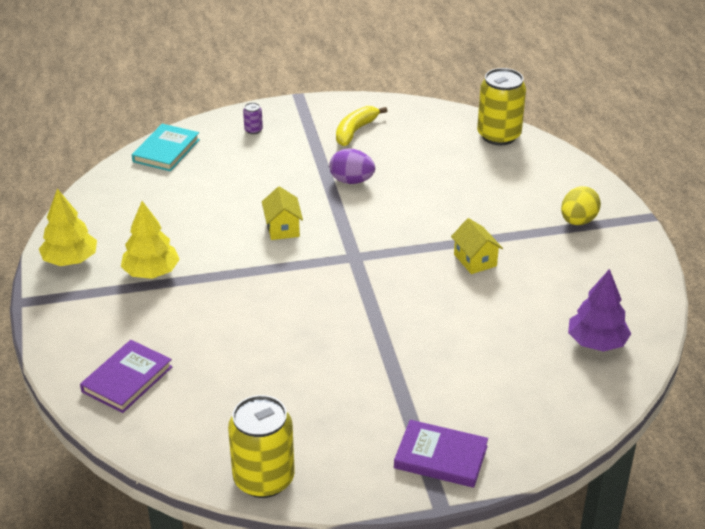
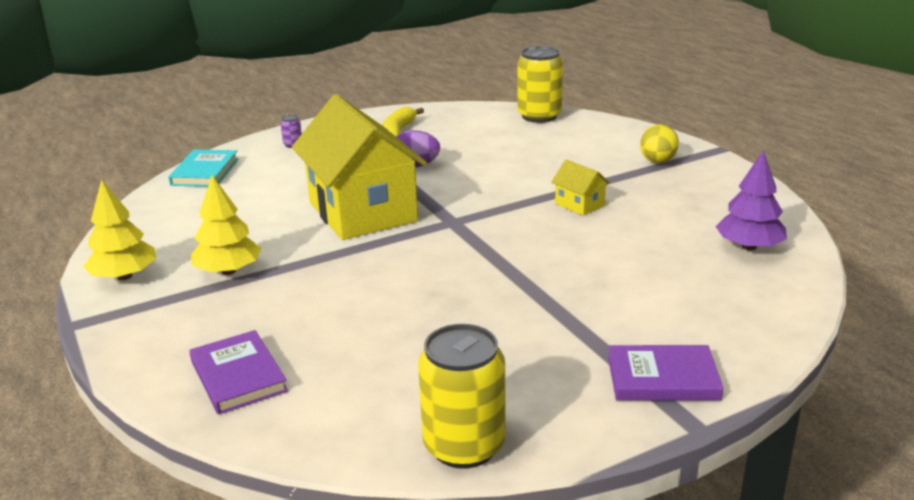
camera: 15 degrees left, 10 degrees down
(127, 379) = (238, 376): purple book -> purple book turned 45 degrees counterclockwise
(282, 228) = (362, 211): yellow house -> yellow house, size x2.50

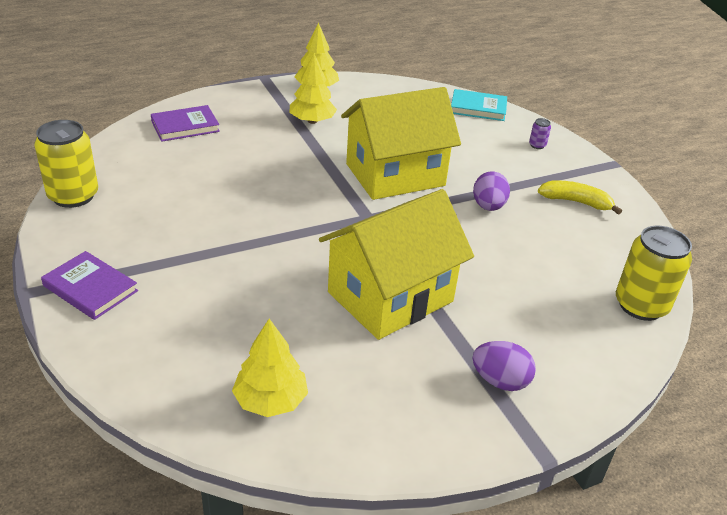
camera: 90 degrees right, 10 degrees up
(579, 204) = (390, 297): yellow house -> yellow house, size x2.50
(657, 161) = (500, 381): yellow egg -> purple egg
(662, 378) = (90, 288): purple book -> purple book turned 60 degrees counterclockwise
(749, 247) = (270, 400): purple tree -> yellow tree

